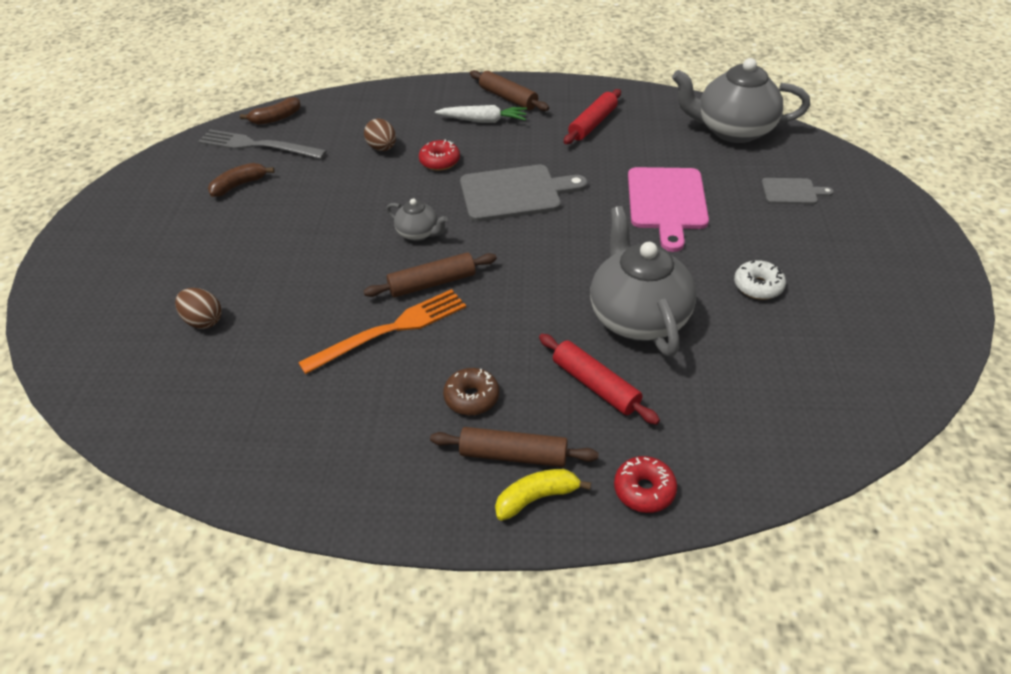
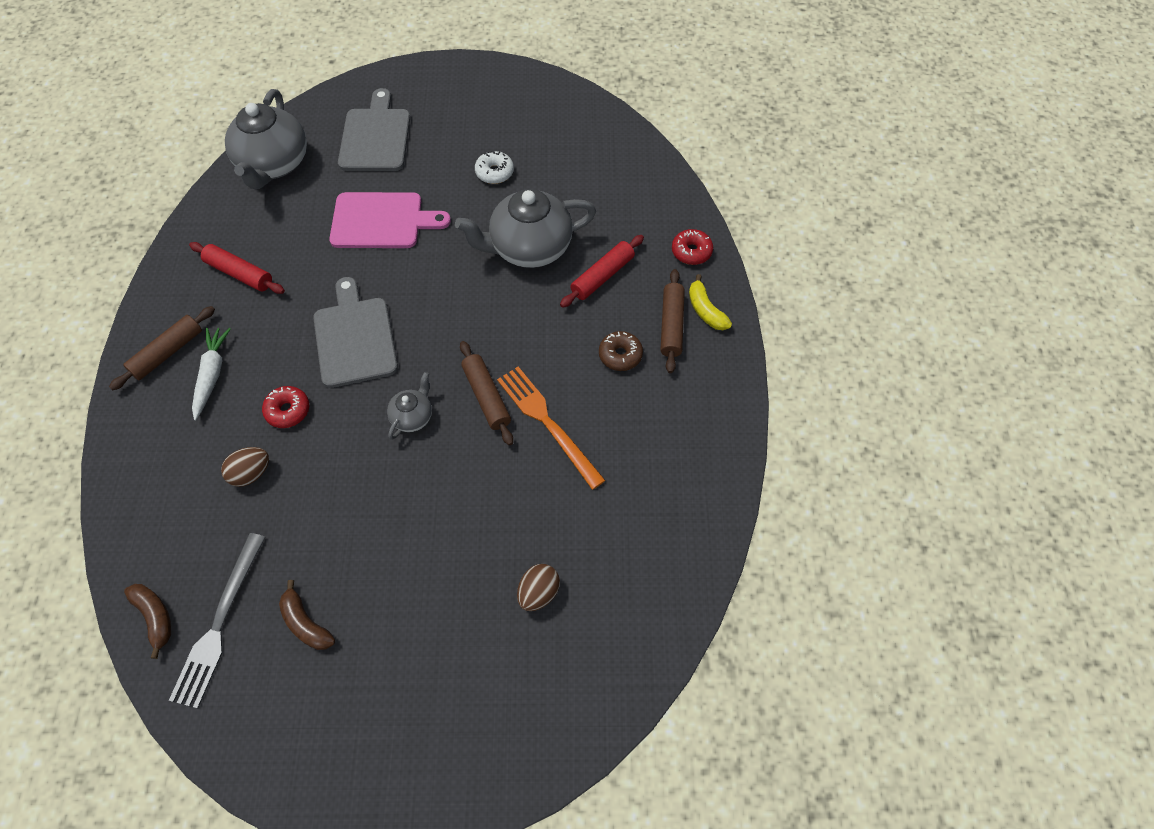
camera: 95 degrees left, 15 degrees up
(792, 192) = (375, 137): grey cutting board -> grey cutting board, size x1.87

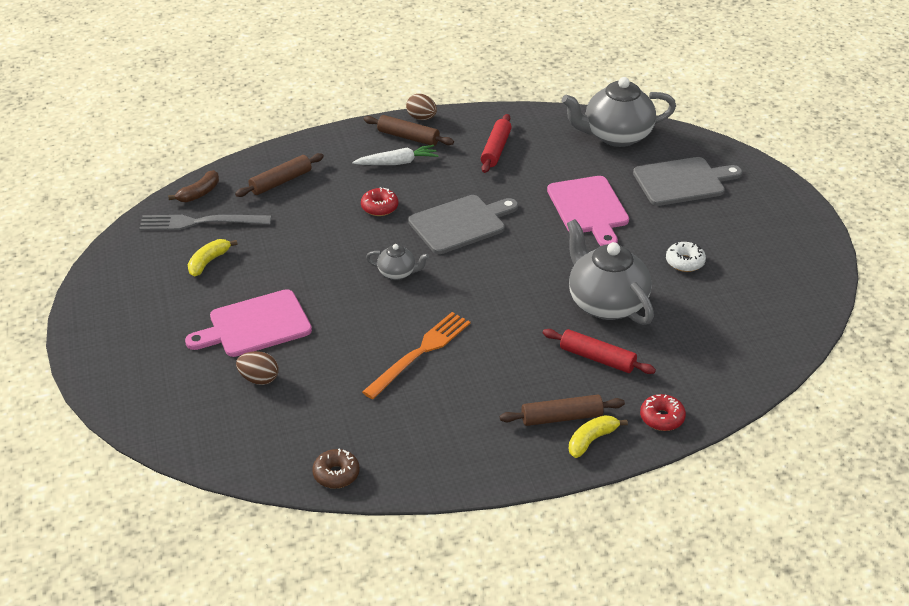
camera: 75 degrees right, 20 degrees down
(251, 473) = (320, 204): brown egg -> brown egg (421, 118)
(305, 623) = (208, 262): brown banana -> yellow banana
(446, 583) = (255, 325): none -> pink cutting board
(486, 397) = (432, 310): brown rolling pin -> brown rolling pin (280, 181)
(620, 355) = (511, 387): brown donut -> brown donut (336, 474)

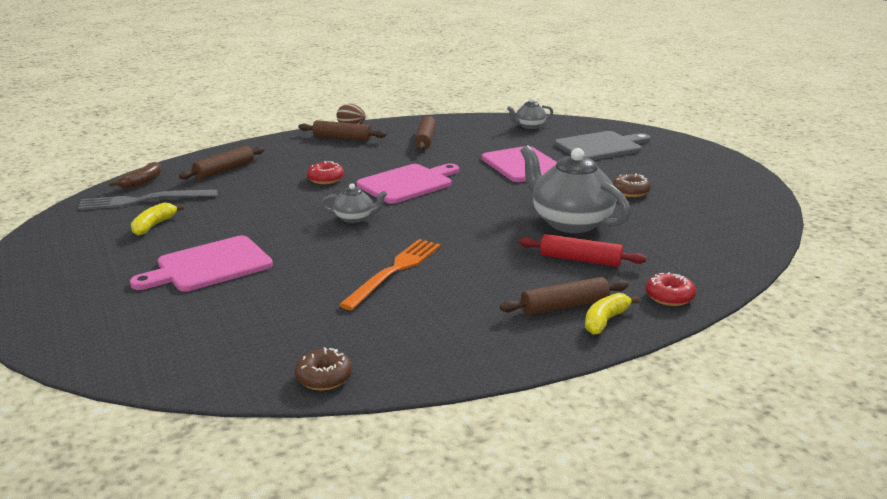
camera: 10 degrees left, 15 degrees down
(259, 379) = (218, 306): brown egg -> none
(397, 163) = (335, 152): white carrot -> none
(460, 223) = (408, 183): grey cutting board -> pink cutting board
(495, 149) = (425, 140): red rolling pin -> brown rolling pin
(616, 136) = (529, 126): grey teapot -> grey teapot, size x0.48
(685, 262) = (630, 192): white donut -> brown donut

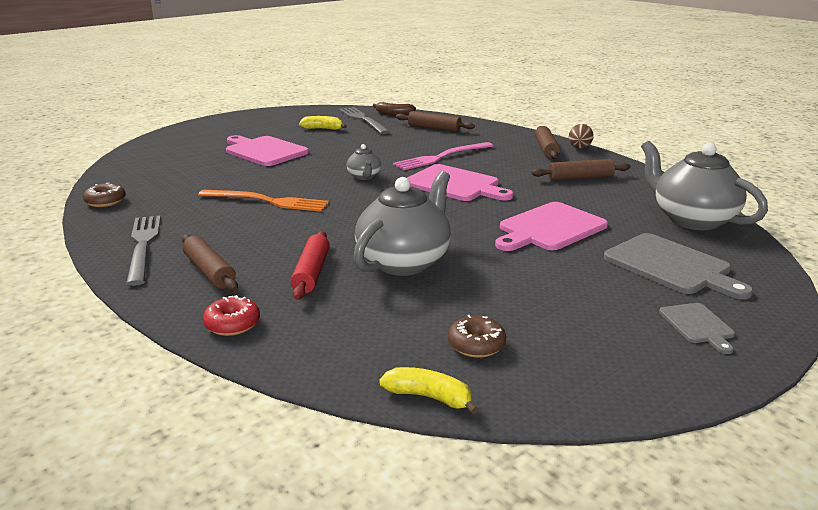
camera: 75 degrees right, 0 degrees up
(325, 179) = (441, 157): red donut -> pink fork
(488, 344) = (143, 246): none -> grey fork
(529, 126) = (692, 220): grey teapot -> grey teapot, size x2.08
(605, 320) = (180, 292): yellow banana -> yellow banana (429, 397)
(630, 192) = (522, 292): brown donut -> brown donut (476, 345)
(680, 157) = (697, 325): none -> grey cutting board

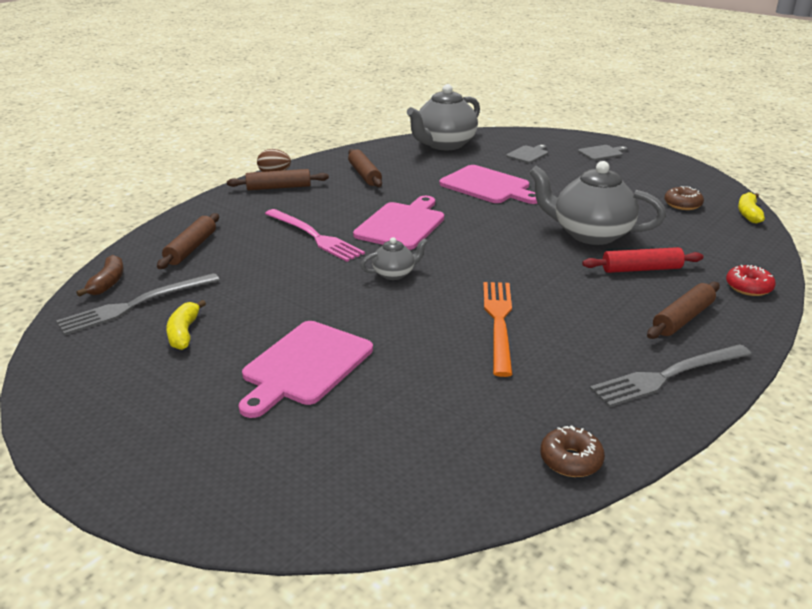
camera: 100 degrees left, 5 degrees up
(671, 266) = (528, 154): grey cutting board -> grey cutting board, size x0.53

